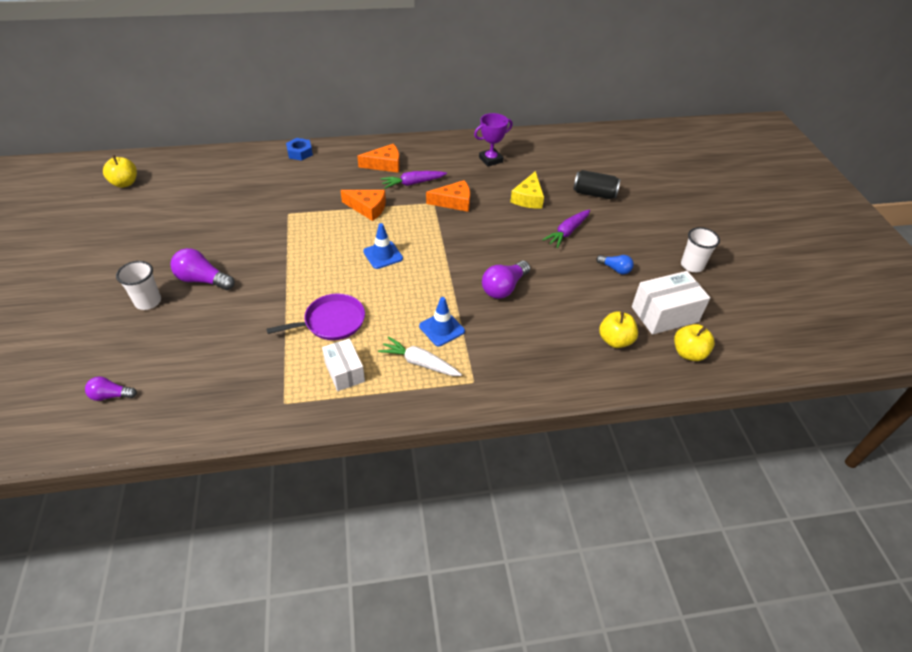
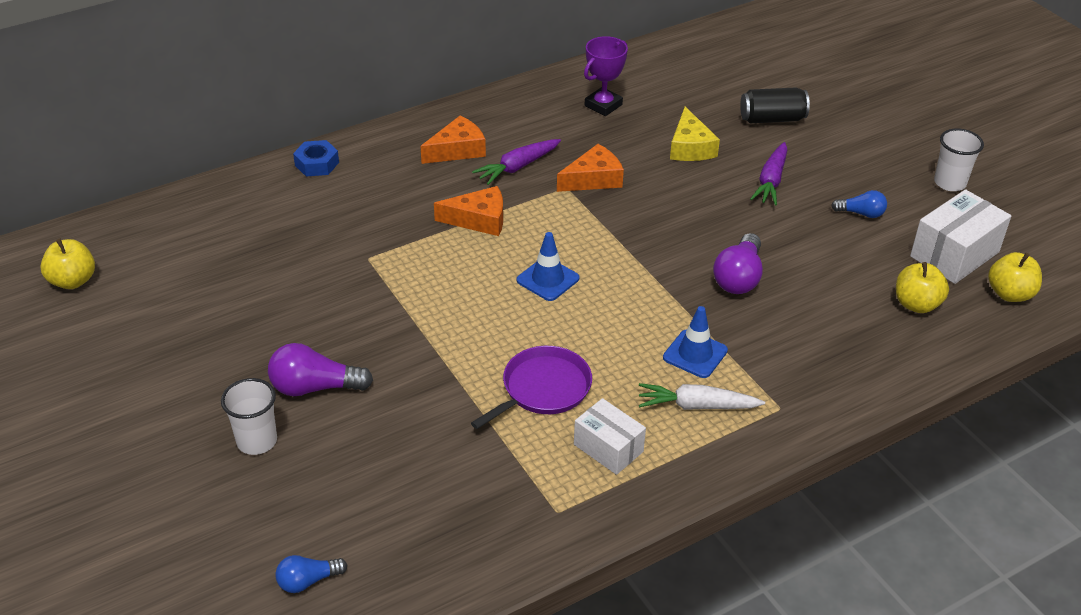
camera: 20 degrees left, 5 degrees down
(111, 395) = (308, 581): purple light bulb -> blue light bulb

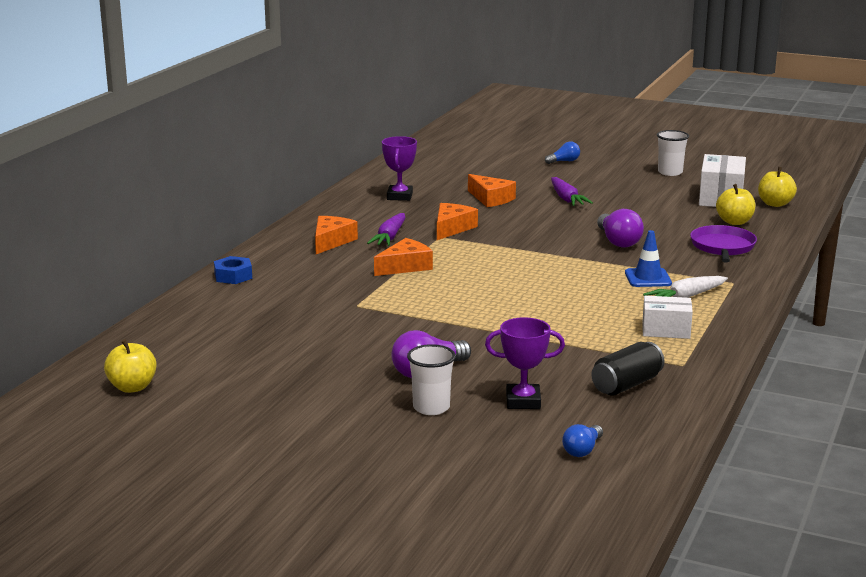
camera: 35 degrees left, 20 degrees down
(343, 478) = (523, 401): none -> purple trophy
(543, 389) = (582, 321): purple pan -> purple pan (722, 247)
(548, 279) = (500, 277): blue traffic cone -> none
(690, 147) = (491, 199): yellow cheese -> orange cheese
(772, 119) = (521, 174): black can -> black can (626, 385)
(861, 213) = (642, 197): blue light bulb -> blue light bulb (564, 161)

